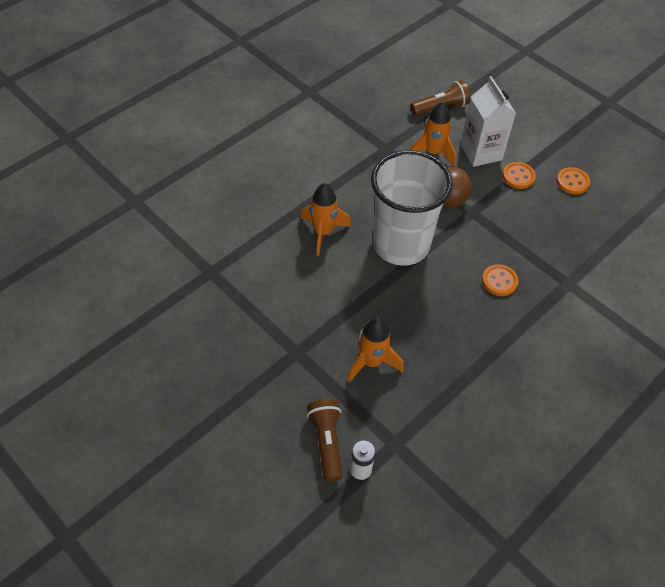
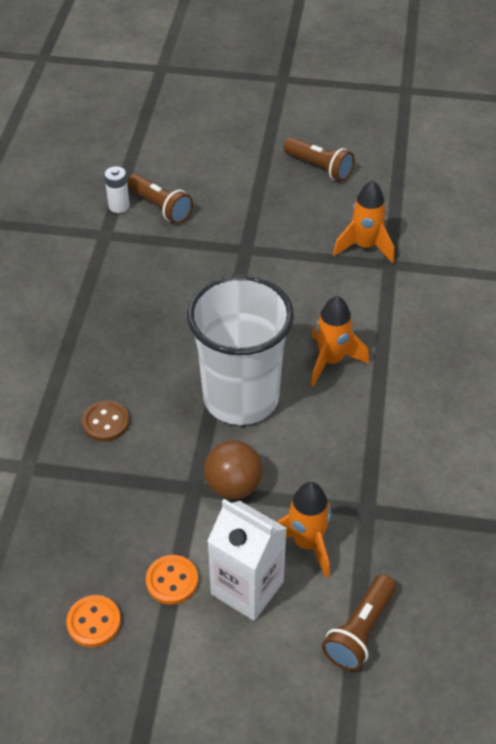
camera: 145 degrees right, 5 degrees down
(160, 393) = (319, 168): none -> brown flashlight
(371, 362) = (174, 277): orange rocket -> orange rocket (365, 247)
(499, 281) = (105, 422): orange button -> brown button

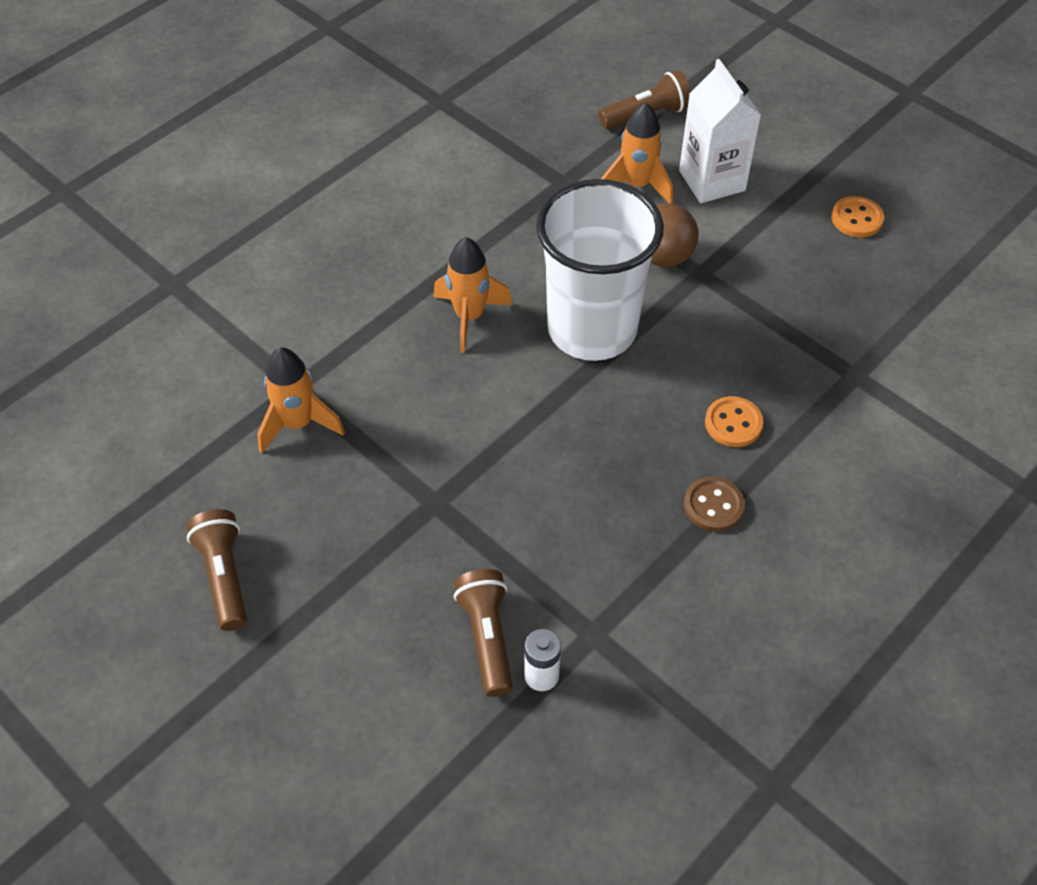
camera: 145 degrees left, 5 degrees up
(105, 422) = (747, 377): brown button -> brown button (713, 506)
(172, 581) = (771, 215): orange button -> orange button (733, 423)

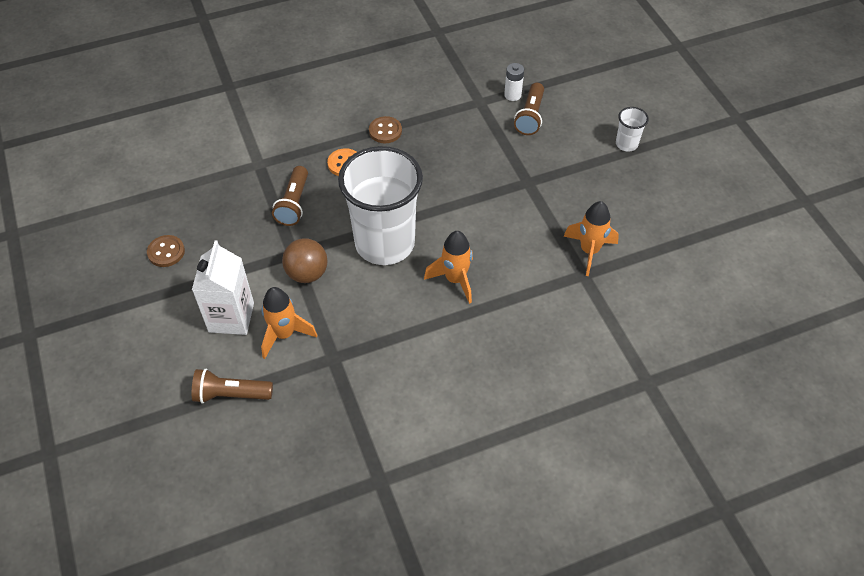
camera: 155 degrees left, 0 degrees up
(224, 576) = (653, 186): brown flashlight -> brown flashlight (294, 204)
(293, 646) = (626, 144): none -> white cup
(857, 218) = (166, 252): orange button -> brown button

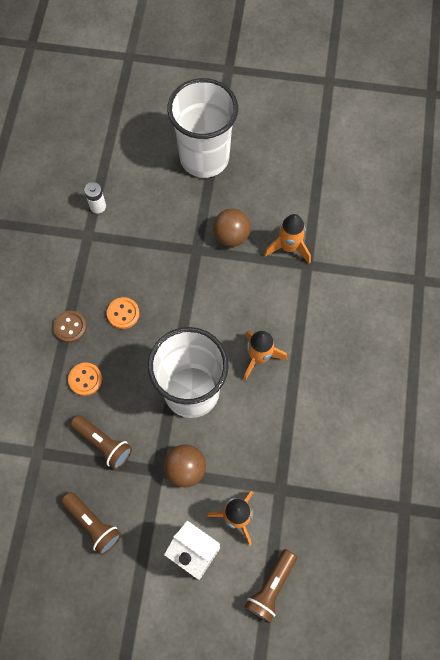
camera: 60 degrees left, 15 degrees up
(166, 252) = (89, 580): brown button -> none
(424, 160) = (123, 313): none -> orange button
(530, 117) = (130, 207): brown flashlight -> brown flashlight (93, 524)
(563, 201) = (231, 236): none -> brown ball
(626, 144) = (204, 158): white cup -> white cup, size x2.45

